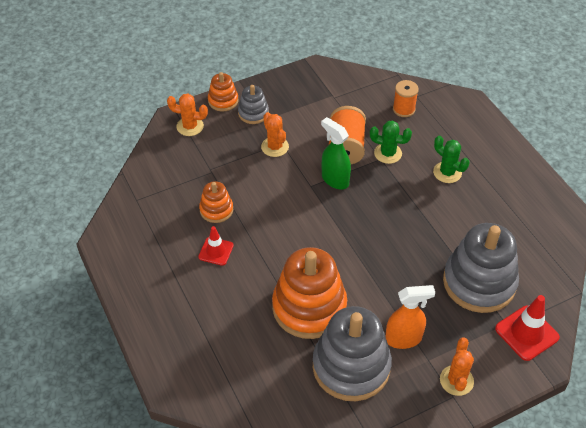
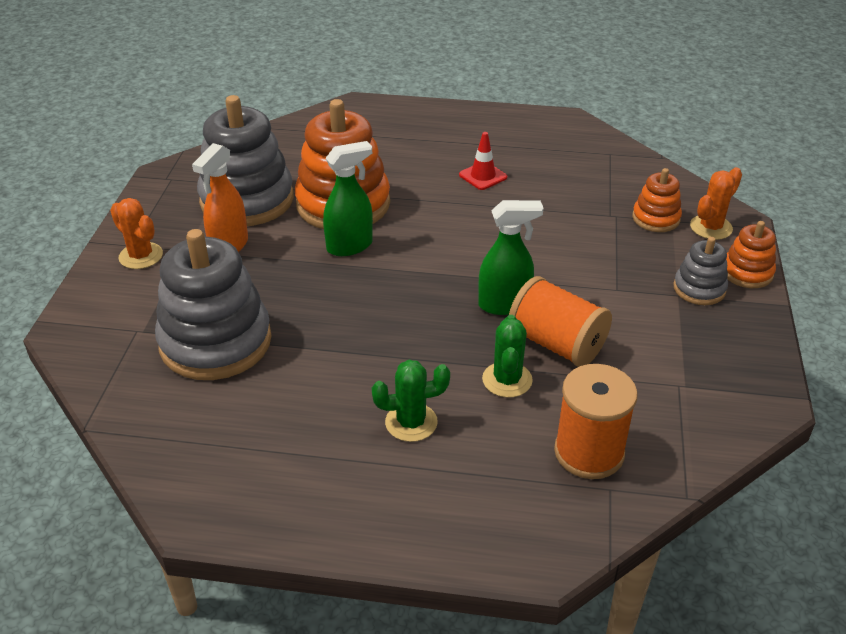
camera: 125 degrees right, 10 degrees down
(216, 210) = (543, 197): orange stacking toy -> orange stacking toy (656, 218)
(275, 147) = (613, 280): orange cactus -> none
(347, 276) = (350, 246): none -> green spray bottle
(388, 153) = (507, 380): green cactus -> green cactus turned 45 degrees counterclockwise
(404, 109) = (589, 452): orange spool -> orange spool, size x1.53
(526, 333) = (110, 340): red traffic cone -> none

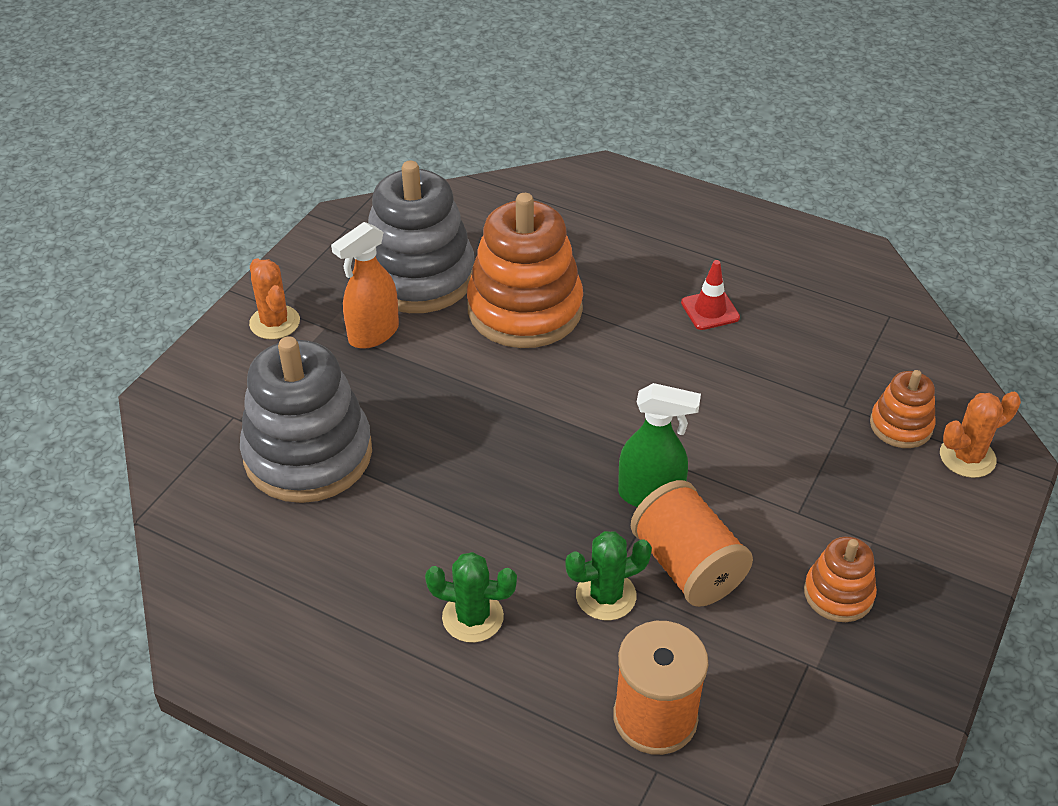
camera: 20 degrees right, 5 degrees up
(350, 246) = (507, 368): green spray bottle -> none
(507, 380) = (606, 596): green cactus -> green cactus turned 45 degrees clockwise
(699, 289) = (904, 540): grey stacking toy -> none
(747, 272) = (980, 534): orange stacking toy -> orange stacking toy (838, 594)

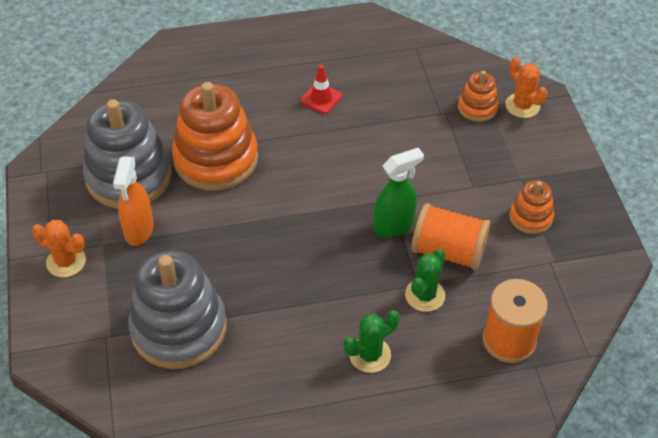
camera: 40 degrees left, 5 degrees up
(967, 457) = (522, 106): orange cactus -> orange cactus turned 60 degrees counterclockwise

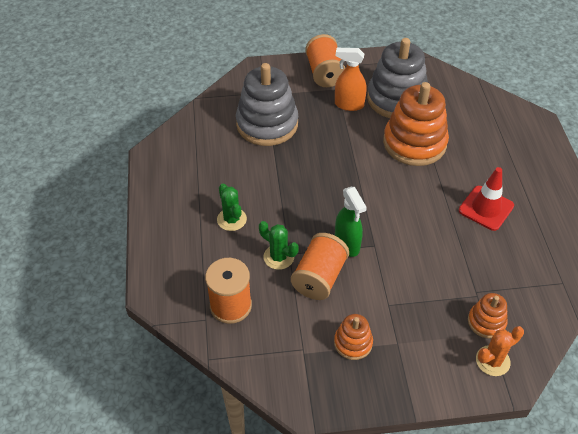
camera: 95 degrees right, 0 degrees up
(66, 261) = (324, 73): orange cactus -> orange spool
(321, 98) = (486, 208): red traffic cone -> red traffic cone, size x1.55

